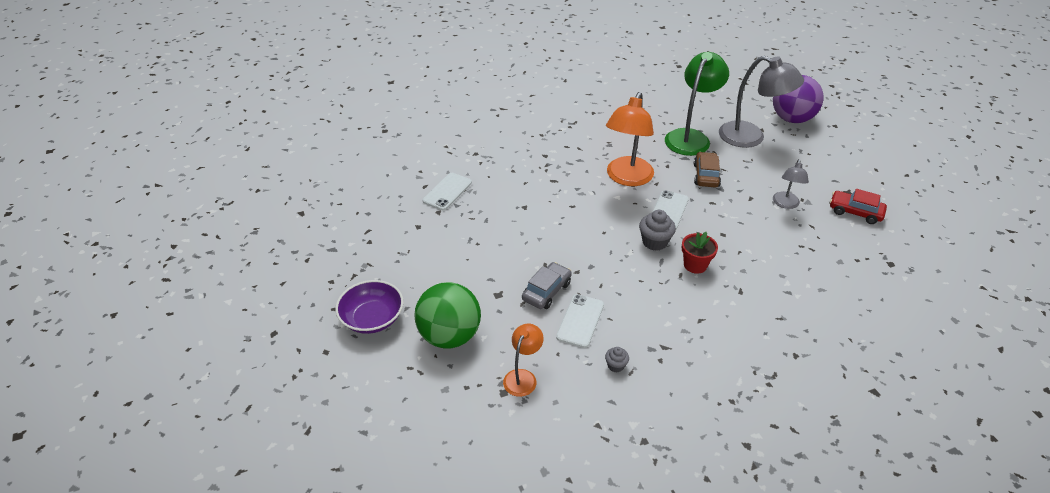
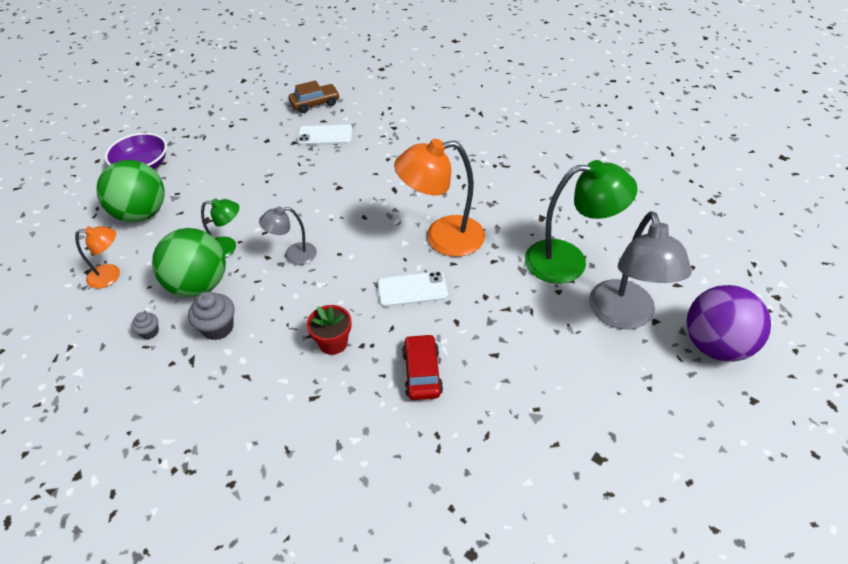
camera: 60 degrees right, 5 degrees up
(546, 291) = (227, 248): grey car -> green lamp
(580, 321) = (199, 285): white phone -> green ball
(654, 242) = (349, 297): grey cupcake -> grey cupcake (218, 328)
(706, 175) = (504, 299): brown car -> brown car (315, 103)
(785, 204) = (511, 393): grey lamp -> grey lamp (293, 255)
(855, 212) = (557, 479): red car -> red car (422, 373)

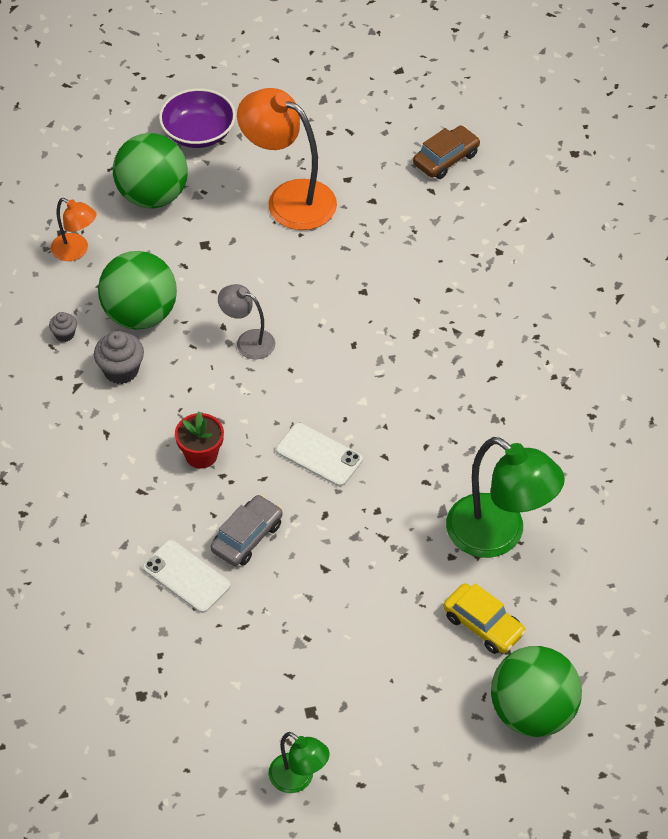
camera: 40 degrees right, 5 degrees up
(227, 248) = (197, 291): green lamp -> green lamp (298, 779)
(315, 103) = (446, 159): brown car -> brown car turned 60 degrees counterclockwise
(325, 135) = (413, 213): white phone -> white phone (186, 576)
(422, 373) = (247, 537): red car -> grey car
(442, 238) = (404, 422): orange lamp -> orange lamp (289, 199)
(624, 316) = (483, 625): grey lamp -> yellow car
(715, 345) = (532, 712): purple ball -> green ball

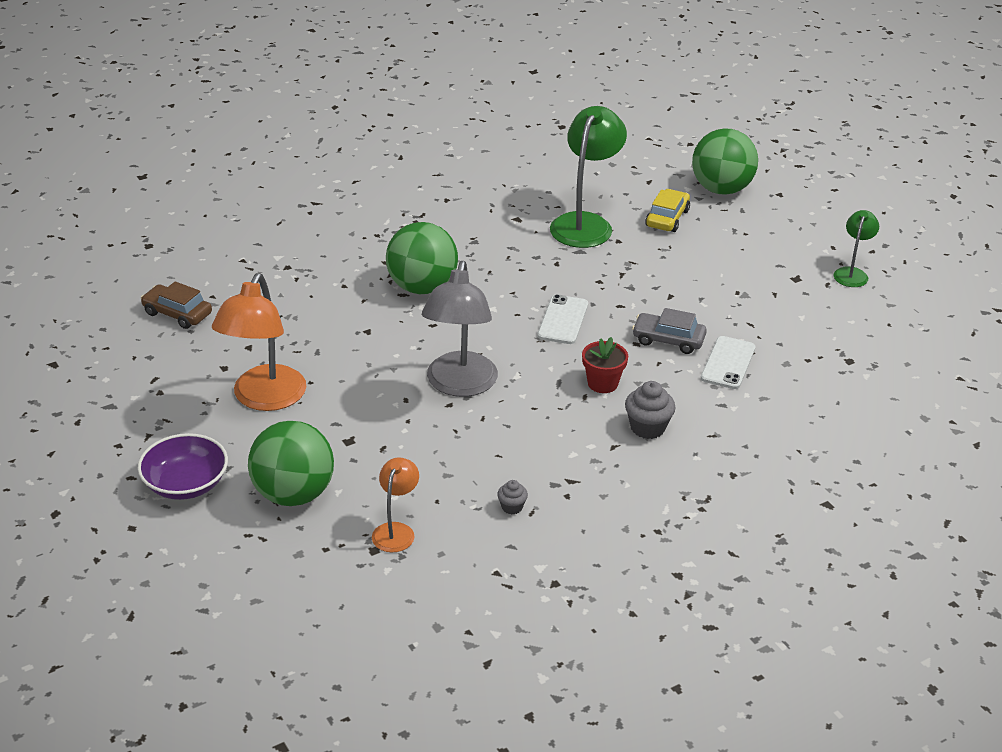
camera: 110 degrees left, 15 degrees down
(121, 370) = (536, 456): grey cupcake -> grey cupcake (647, 428)
(140, 315) = (461, 461): green ball -> green ball (422, 287)
(248, 341) = (459, 385): grey lamp -> grey lamp, size x1.88

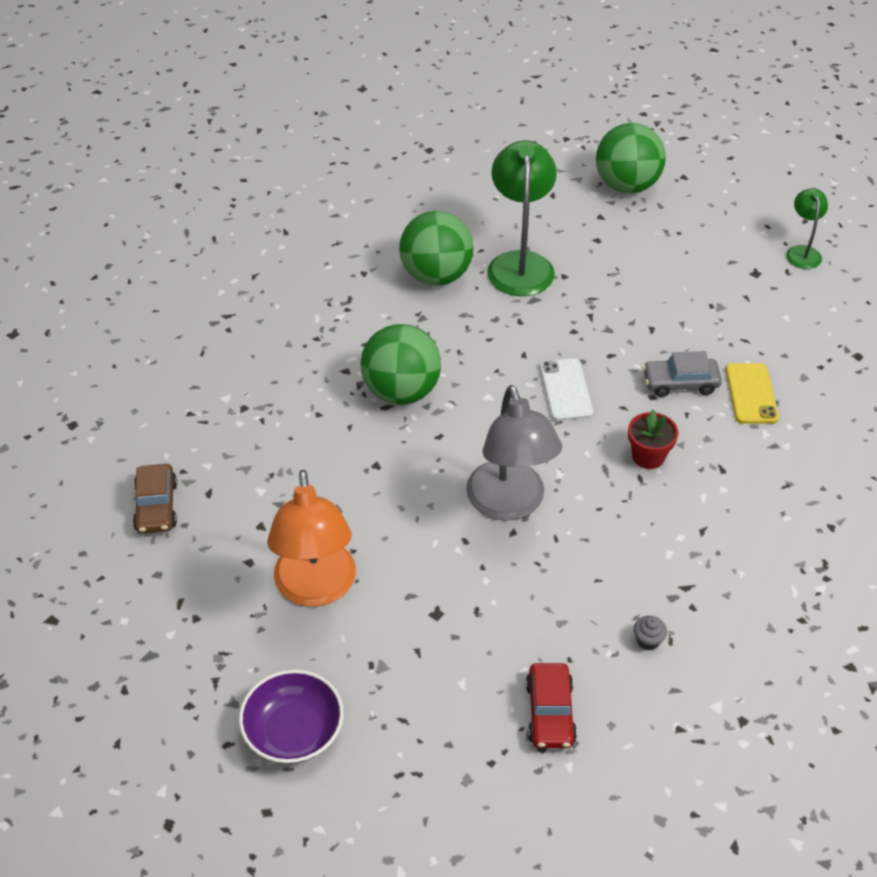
camera: 20 degrees left, 10 degrees up
(177, 314) = (156, 506): brown car -> brown car turned 105 degrees counterclockwise
(293, 494) = (417, 703): green ball -> green ball (436, 276)
(396, 531) = (550, 712): orange lamp -> red car
(647, 428) = (721, 497): grey cupcake -> none
(667, 218) = (595, 235): yellow car -> none
(728, 363) = (751, 393): white phone -> yellow phone

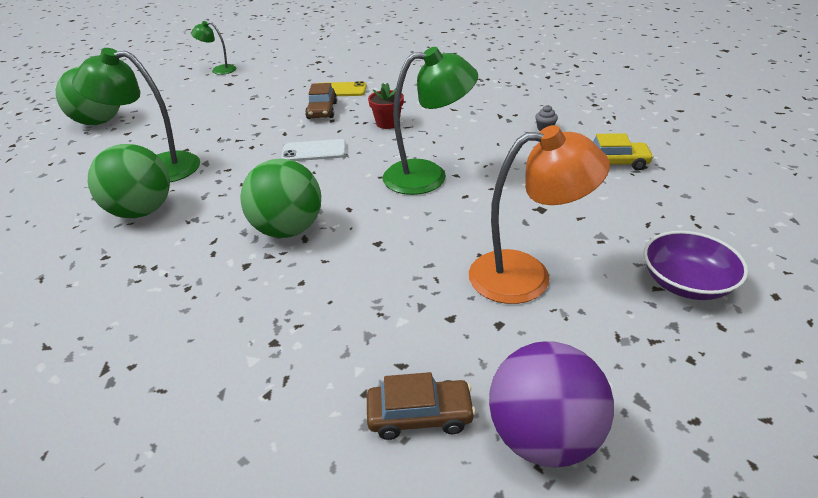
camera: 85 degrees left, 10 degrees down
(125, 583) = (543, 437): none -> purple ball
(509, 504) = (428, 176): grey lamp -> green lamp
(550, 712) = (614, 162): red car -> yellow car
(680, 383) = (322, 110): grey car -> brown car

